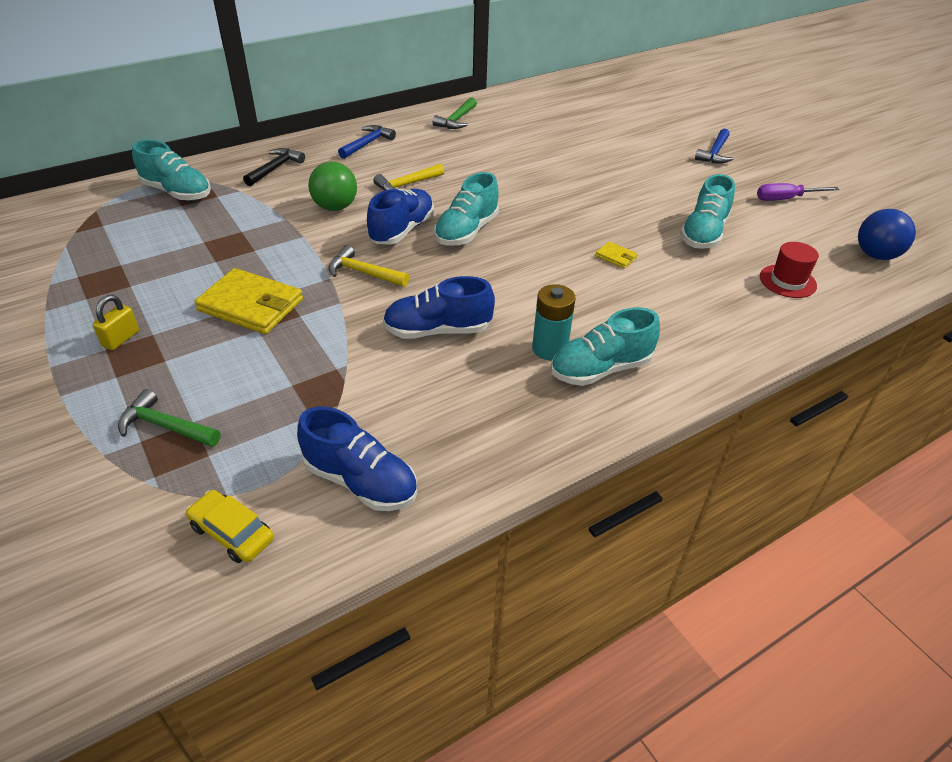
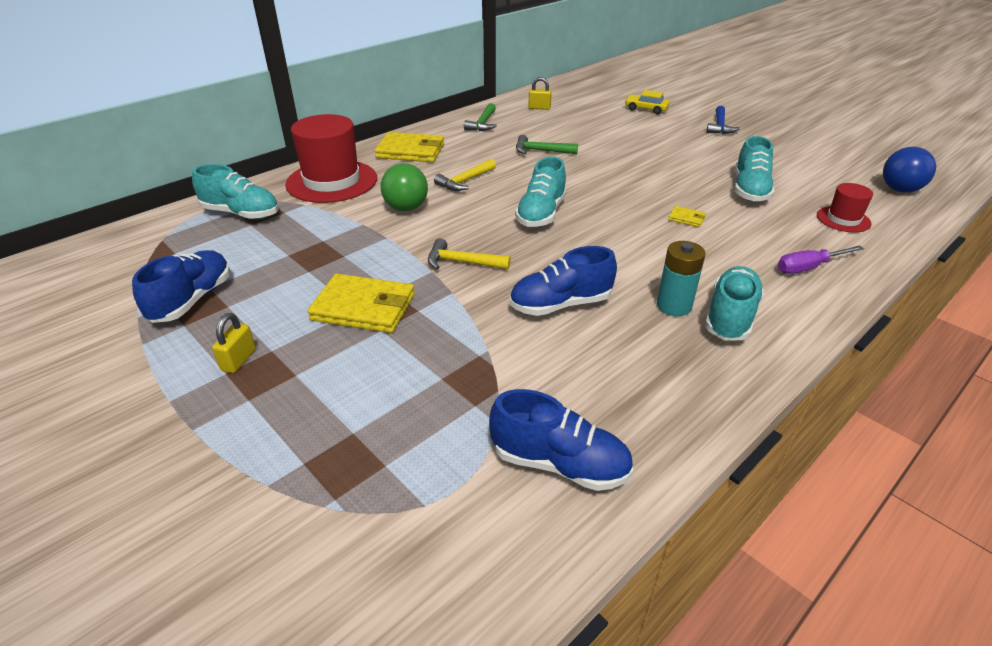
camera: 10 degrees left, 5 degrees down
(165, 426) = (325, 442): green hammer -> green hammer (541, 151)
(232, 533) = (449, 545): yellow car -> yellow car (646, 109)
(275, 168) = (332, 181): black hammer -> red hat
(367, 144) = (410, 151): blue hammer -> yellow wallet
(402, 230) = (480, 220): blue shoe -> blue shoe (192, 300)
(526, 108) = (539, 108): none -> yellow padlock
(600, 369) = (730, 317): turquoise shoe -> turquoise shoe turned 150 degrees clockwise
(785, 199) = (799, 155): purple screwdriver -> purple screwdriver (808, 267)

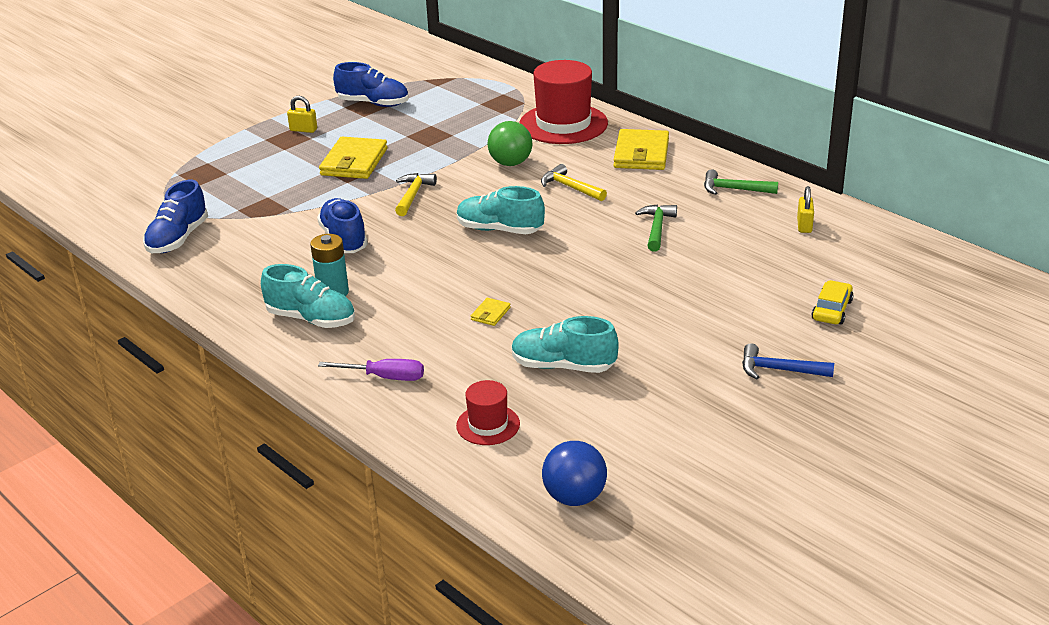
camera: 90 degrees right, 5 degrees down
(241, 213) = (498, 97): turquoise shoe -> none
(808, 267) = (385, 377): purple screwdriver -> purple screwdriver turned 120 degrees clockwise

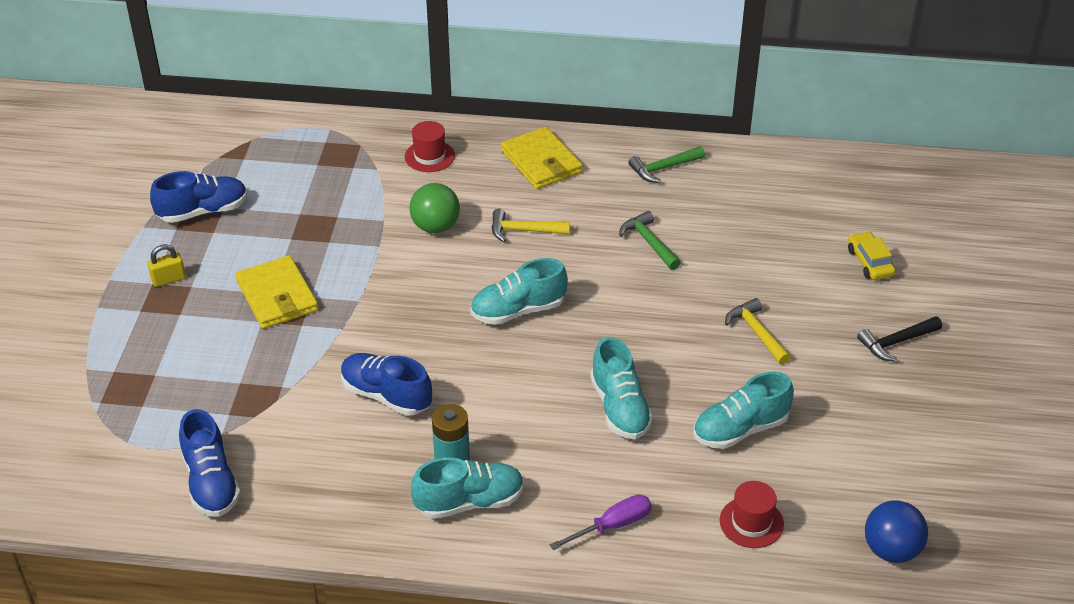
camera: 40 degrees left, 10 degrees up
(413, 195) = (388, 309): yellow hammer -> yellow hammer (756, 332)
(490, 314) = (620, 408): yellow wallet -> turquoise shoe
(563, 124) = (429, 156): red hat -> red hat, size x0.51
(779, 370) = (896, 342): blue hammer -> black hammer
(804, 225) = (759, 183): yellow padlock -> none

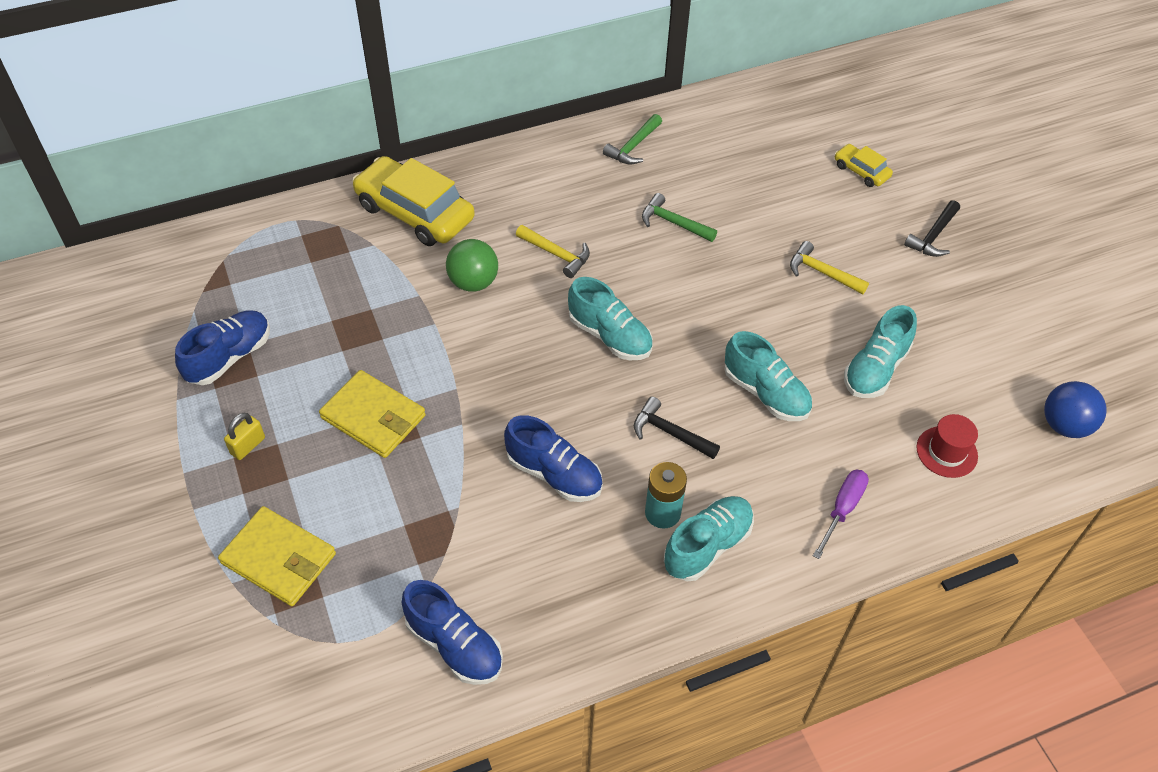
camera: 30 degrees left, 10 degrees up
(386, 395) = (554, 474): blue shoe -> blue shoe turned 150 degrees counterclockwise
(429, 156) = (415, 212): red hat -> yellow car
(508, 404) = (670, 432): none -> black hammer
(518, 310) = (610, 336): turquoise shoe -> turquoise shoe turned 90 degrees counterclockwise
(523, 231) = (556, 254): yellow hammer -> yellow hammer turned 120 degrees counterclockwise
(541, 162) = (522, 180): yellow wallet -> yellow wallet (279, 558)

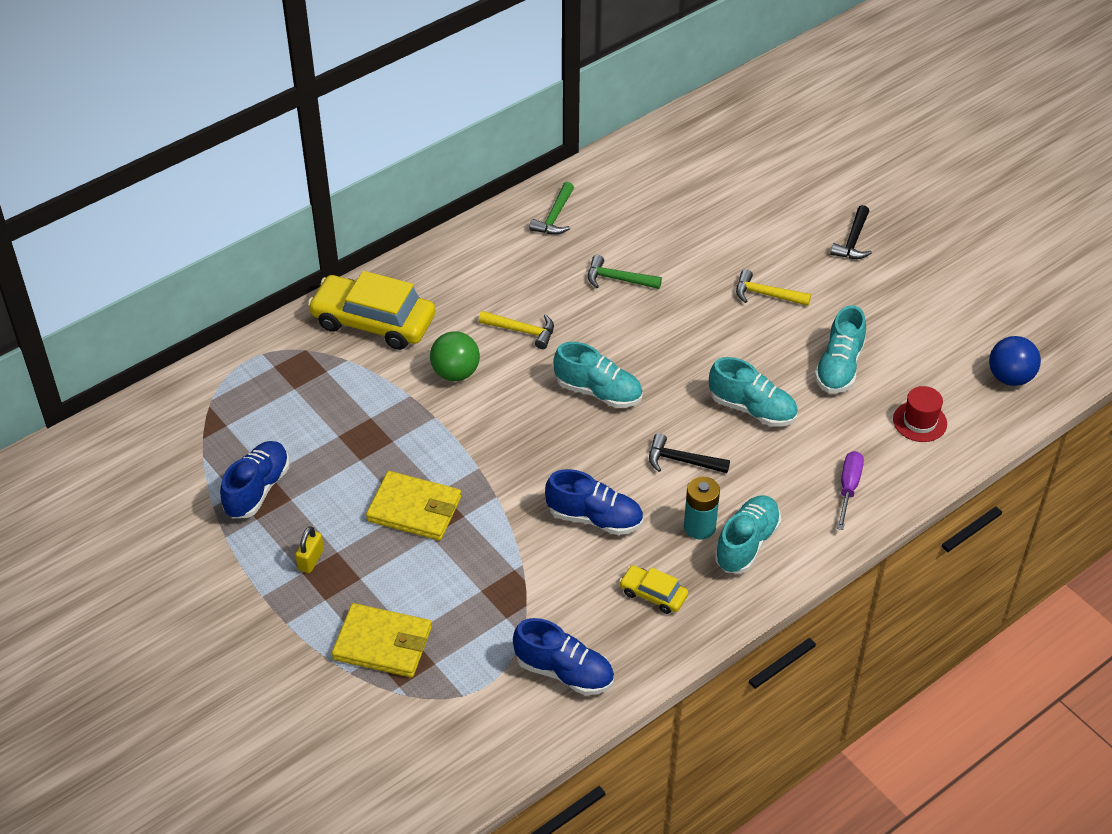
camera: 15 degrees left, 5 degrees down
(861, 171) = (771, 196): yellow car -> yellow car (653, 594)

